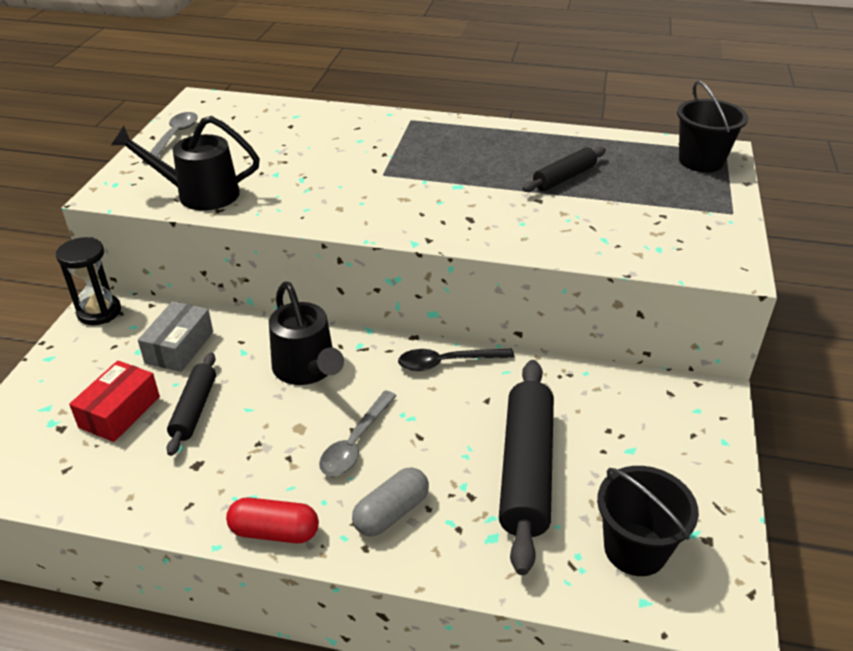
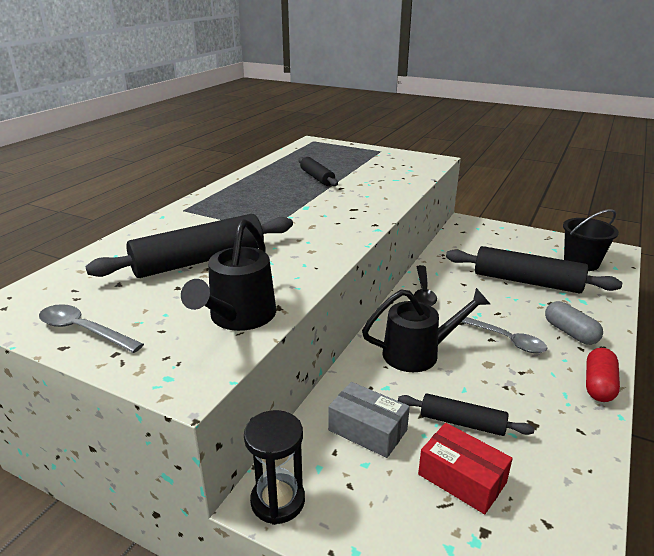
camera: 75 degrees left, 10 degrees down
(298, 154) = (199, 260): none -> black rolling pin
(701, 161) = (321, 147): black bucket -> none

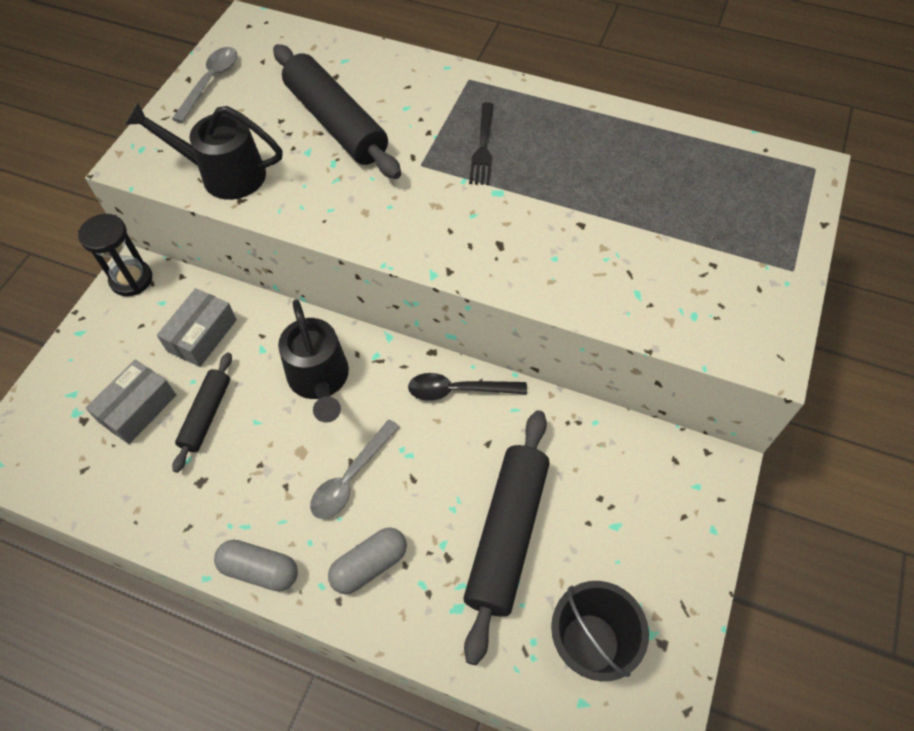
camera: 85 degrees right, 30 degrees up
(259, 209) = (483, 147): none -> black fork
(317, 178) = (618, 192): black rolling pin -> none
(462, 478) = (138, 408): red box -> grey box
(598, 385) = (260, 570): red capsule -> grey capsule

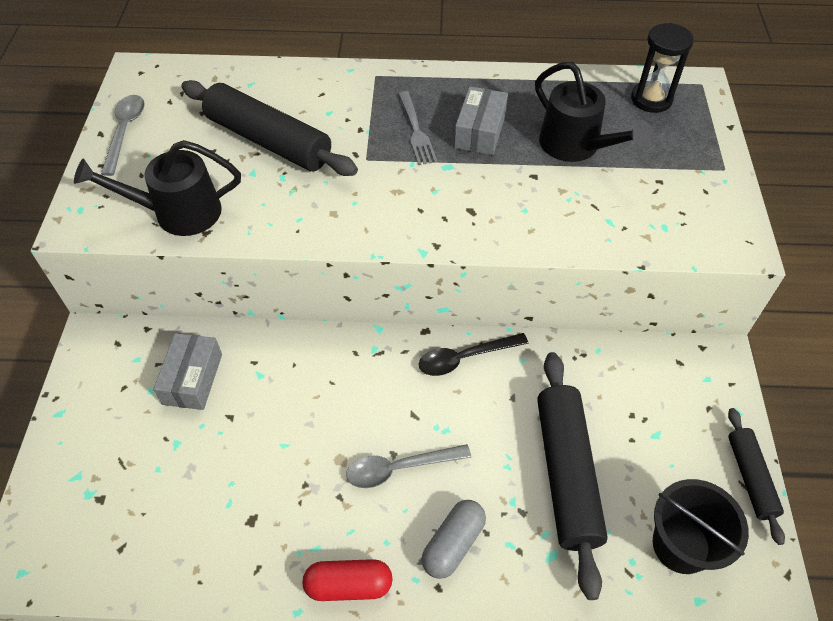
camera: 20 degrees left, 5 degrees down
(131, 279) = (94, 346): black hourglass -> black hourglass (651, 99)
(138, 408) = (155, 469): grey box -> grey box (480, 131)
(206, 415) = (230, 454): black rolling pin -> black rolling pin (750, 477)
(260, 570) = (349, 585): grey capsule -> red capsule
(320, 380) = (330, 387): black watering can -> black watering can (576, 146)
(351, 477) = (399, 468): grey spoon -> grey spoon turned 60 degrees clockwise
(483, 147) = (416, 131): black fork -> grey fork

